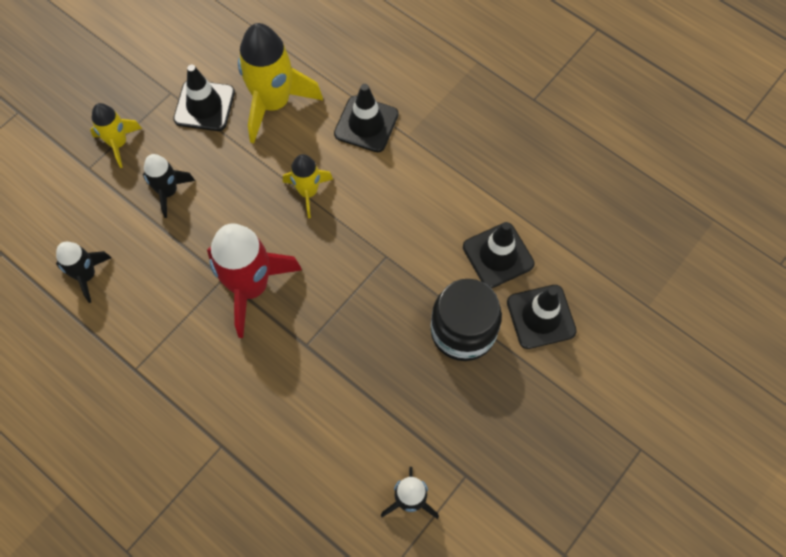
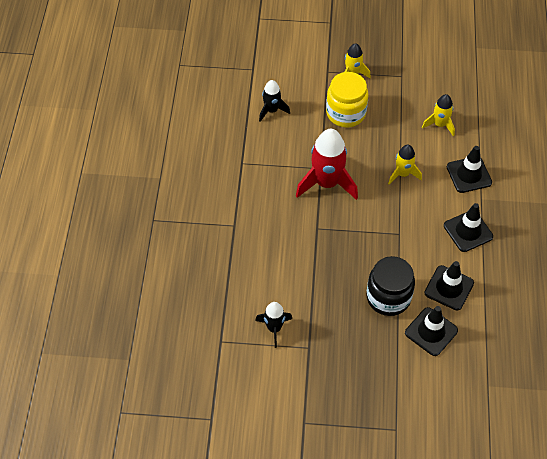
camera: 55 degrees right, 10 degrees down
(168, 192) = (346, 113): black rocket -> yellow jar
(204, 106) = (408, 95): black traffic cone -> black traffic cone (468, 231)
(274, 103) = (440, 124): yellow rocket -> yellow rocket, size x0.56

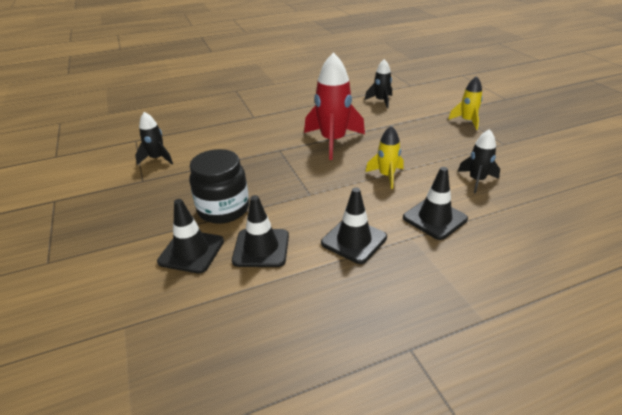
camera: 65 degrees right, 20 degrees down
(346, 113) = (420, 129): yellow jar -> none
(440, 124) = (477, 180): yellow rocket -> black rocket

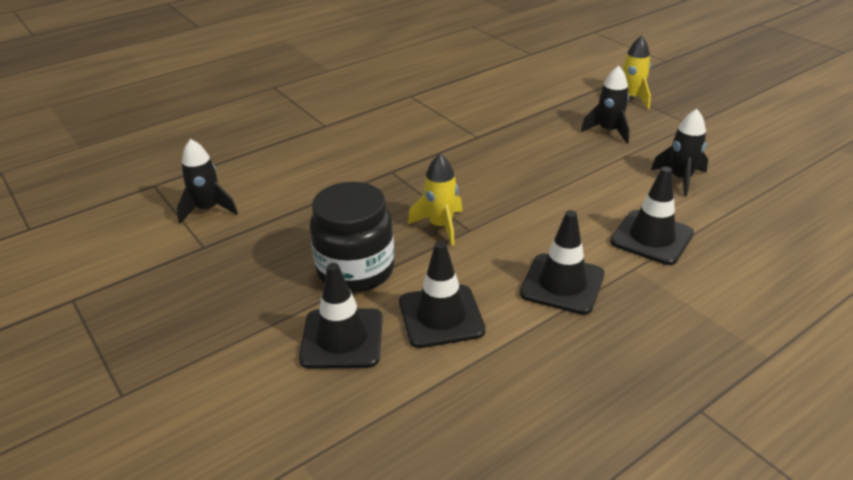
camera: 15 degrees left, 0 degrees up
(333, 141) = (463, 148): red rocket -> none
(381, 101) = (501, 81): black rocket -> black rocket (608, 131)
(386, 176) = (561, 189): yellow rocket -> yellow rocket (440, 226)

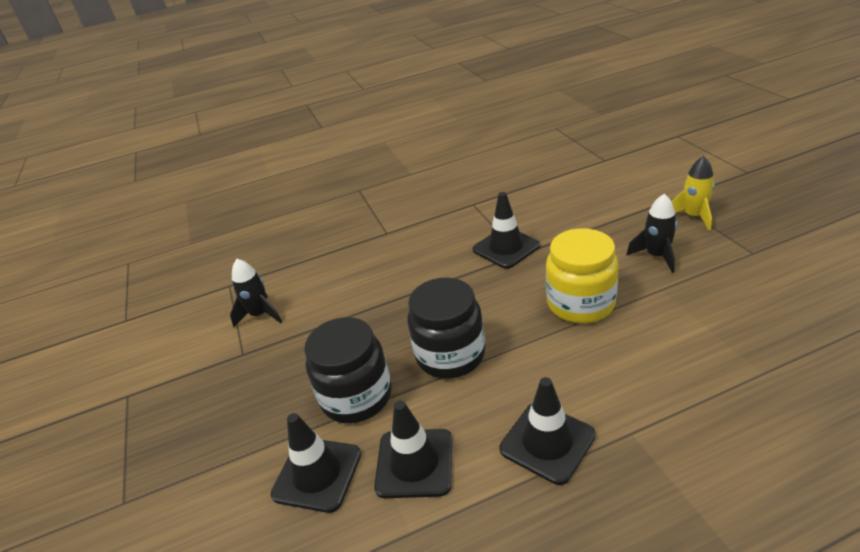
camera: 20 degrees right, 0 degrees up
(440, 226) = (450, 355): yellow rocket -> black jar
(552, 174) = (580, 303): none -> yellow jar
(651, 238) = (663, 395): black traffic cone -> black traffic cone (506, 248)
(680, 179) = (719, 322): black rocket -> none

